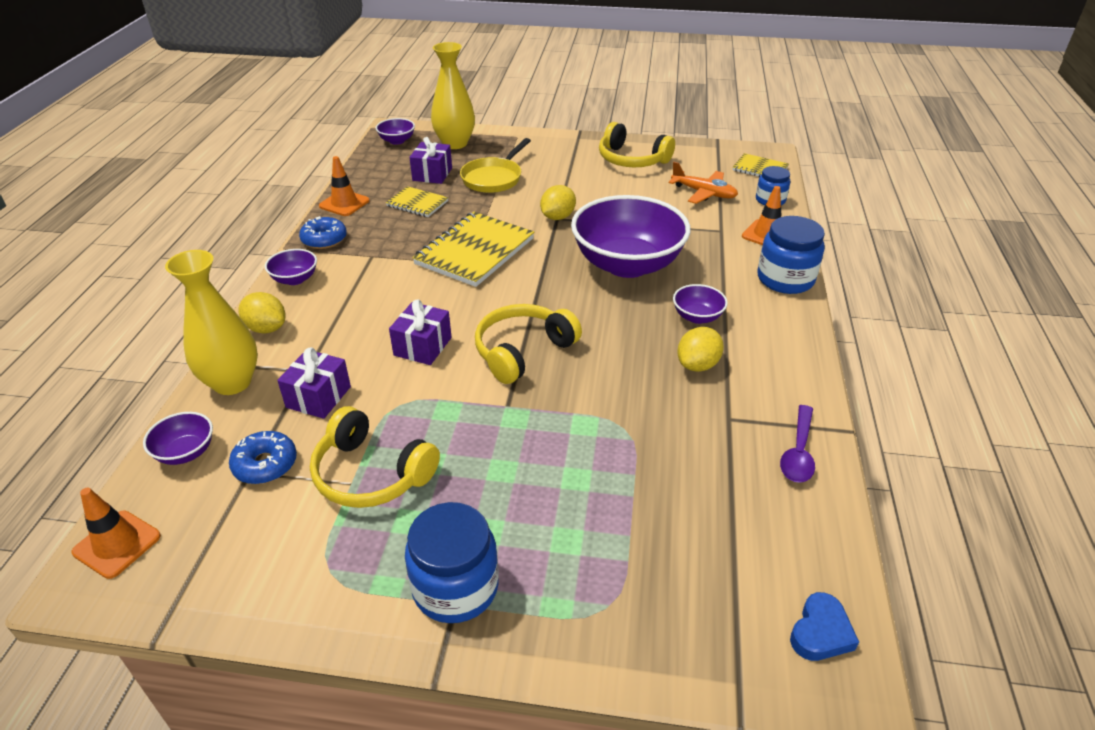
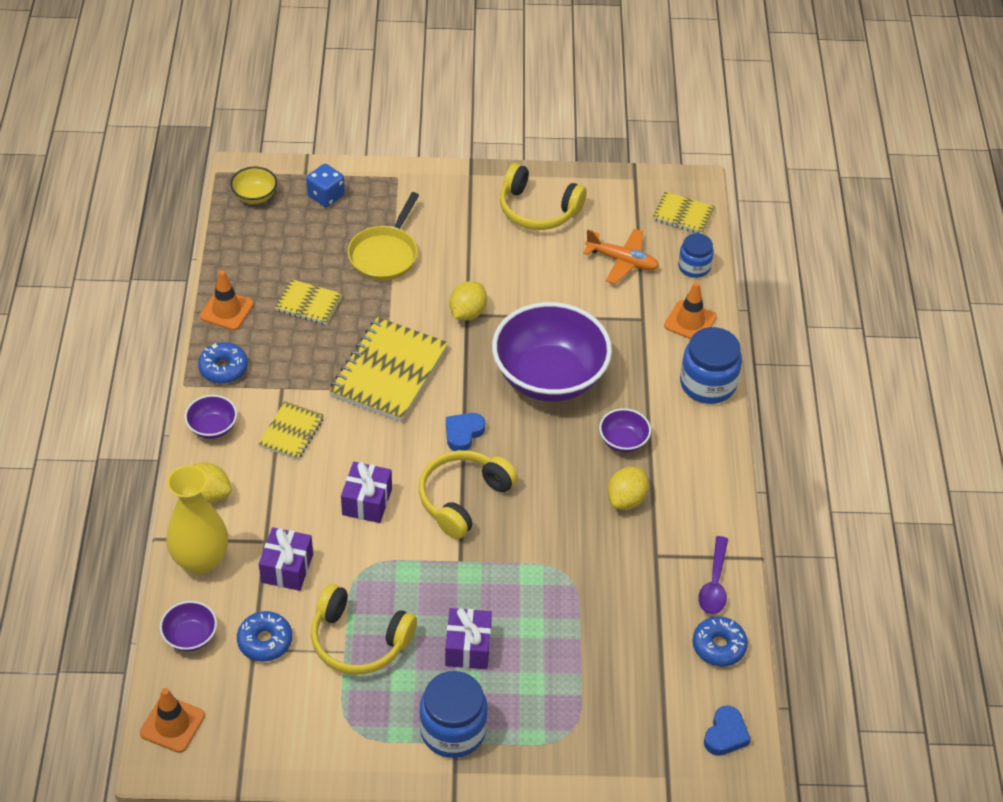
camera: 10 degrees left, 10 degrees up
(368, 287) = (291, 432): none -> yellow notebook
(397, 141) = (255, 196): purple bowl -> yellow bowl
(432, 174) = (313, 253): purple gift -> purple gift (468, 647)
(455, 143) = (326, 196): yellow vase -> blue dice
(535, 300) = (463, 433): none -> blue heart
(806, 520) = (718, 646): none -> blue donut

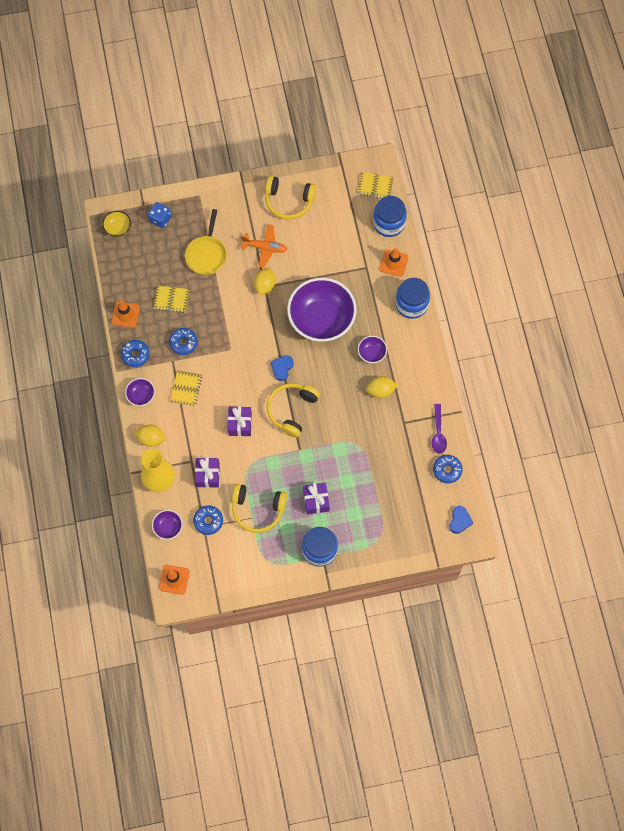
camera: 10 degrees left, 20 degrees up
(308, 366) = (183, 343): none -> blue donut
(389, 372) = (230, 336): yellow notebook -> none
(622, 261) = (346, 228): orange plane -> orange plane (265, 247)
(626, 499) = (381, 391): yellow lemon -> yellow lemon turned 60 degrees clockwise
(694, 267) = (389, 223): blue jar -> blue jar, size x1.64

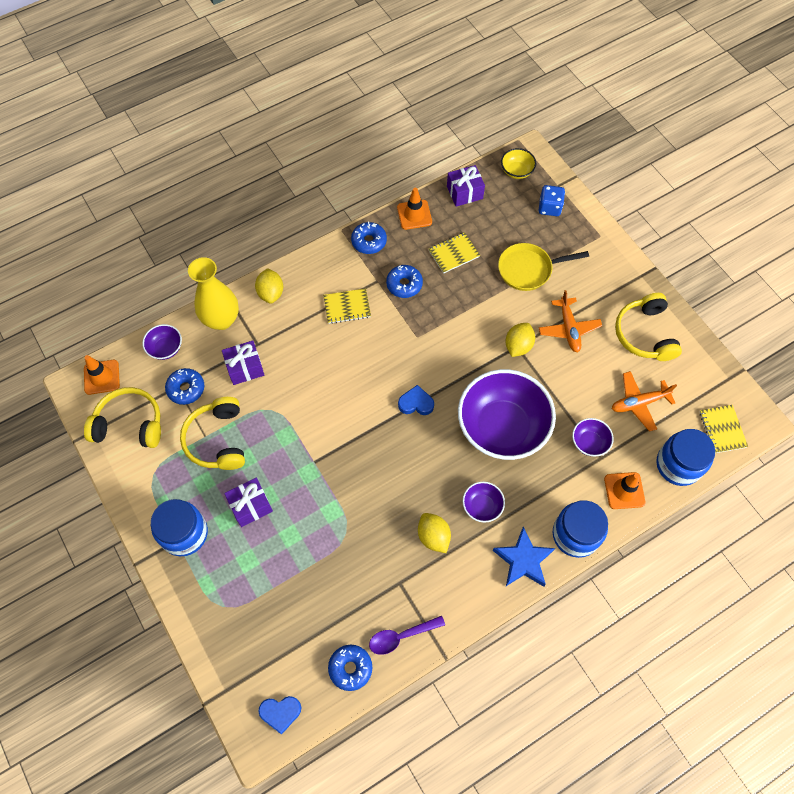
camera: 70 degrees right, 5 degrees down
(141, 395) = (321, 264): purple bowl -> purple bowl (589, 442)
(172, 299) = (453, 253): yellow notebook -> yellow notebook turned 75 degrees clockwise
(240, 424) = (323, 381): purple gift -> purple gift (464, 192)
(265, 285) = (518, 346): yellow lemon -> yellow lemon turned 60 degrees counterclockwise
(292, 410) = (364, 434): yellow headphones -> yellow headphones (129, 424)
(337, 227) = (639, 403): none -> orange plane
(416, 342) = (523, 560): none -> blue star

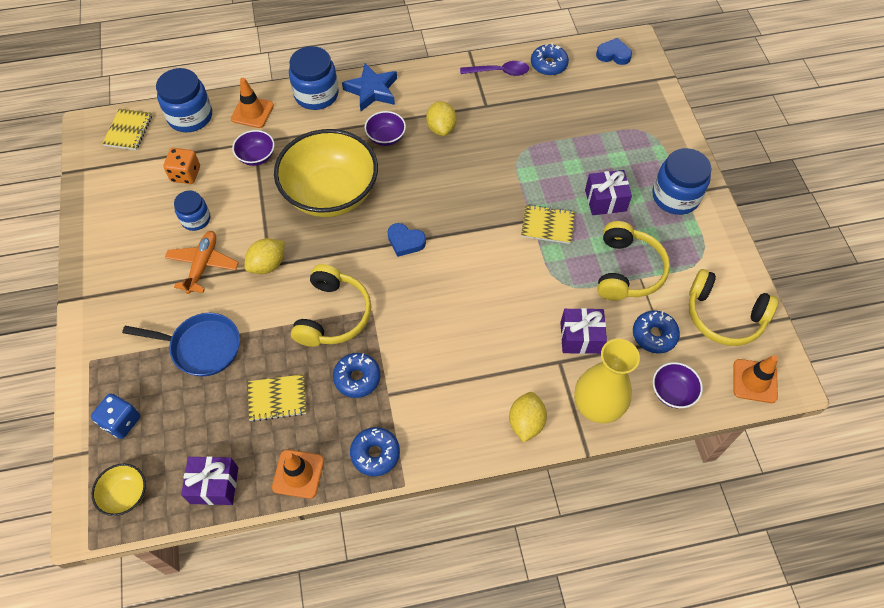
camera: 160 degrees left, 5 degrees down
(347, 307) = (438, 372): yellow notebook -> yellow notebook (547, 225)
(502, 427) = (331, 194): purple bowl -> yellow bowl
(528, 269) = (201, 347): yellow pan -> blue pan
(601, 365) = (196, 219): none -> blue jar
(639, 403) = (185, 174): orange plane -> orange dice
(644, 334) = (129, 234): yellow headphones -> yellow headphones (333, 315)

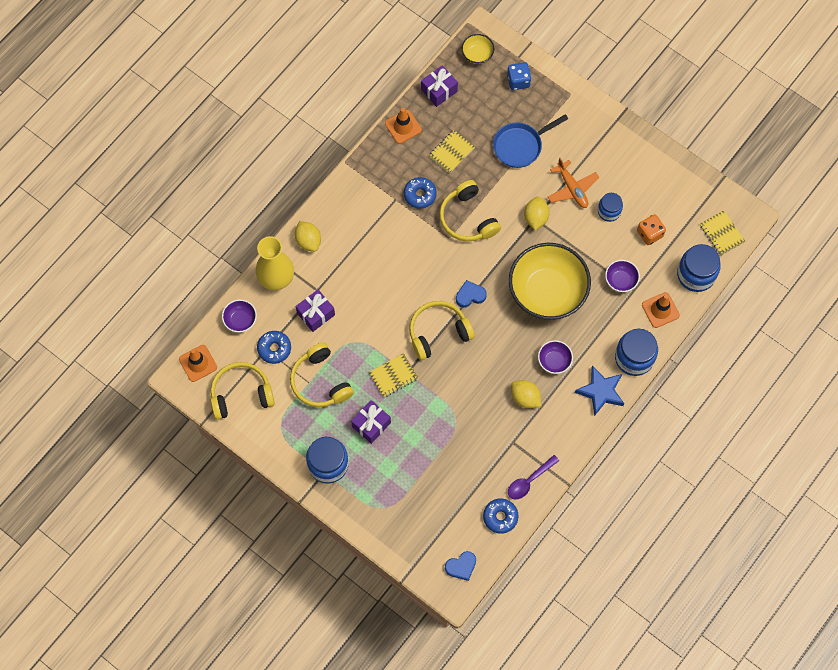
camera: 140 degrees right, 10 degrees up
(375, 454) = (373, 165): blue donut -> none
(468, 232) = (438, 332): none -> yellow headphones

